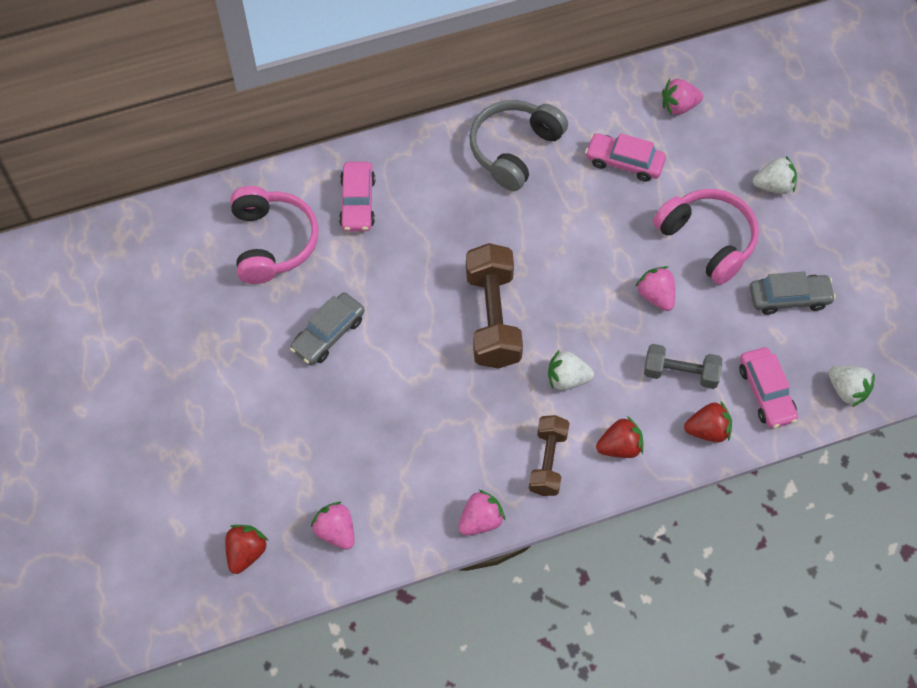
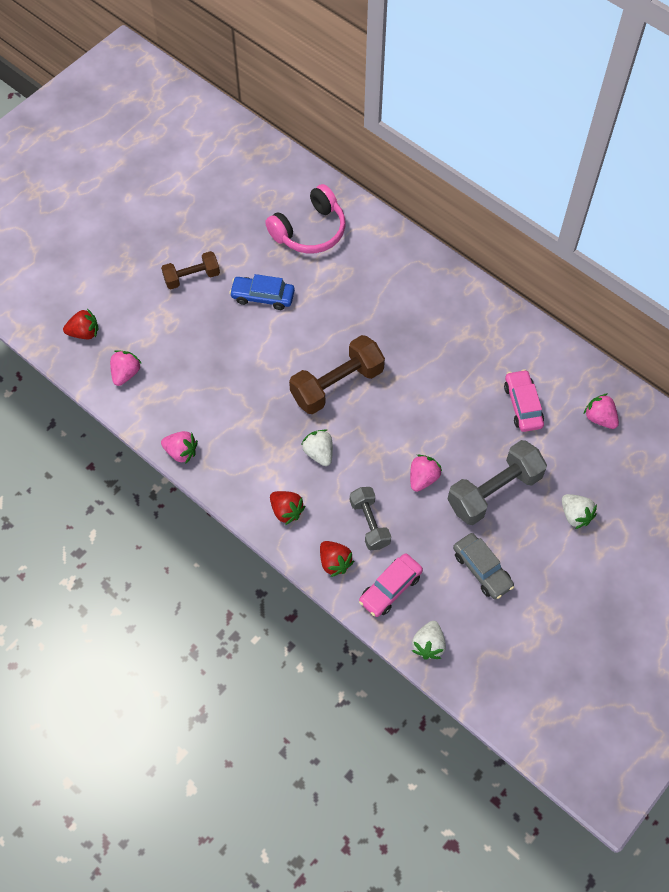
camera: 60 degrees right, 0 degrees up
(328, 334) = (263, 296): grey car -> blue car
(357, 202) = (372, 261): pink car -> none
(514, 150) = (482, 331): grey headphones -> none
(548, 462) = (248, 471): brown dumbbell -> brown dumbbell (192, 277)
(707, 240) = (494, 491): pink headphones -> grey dumbbell

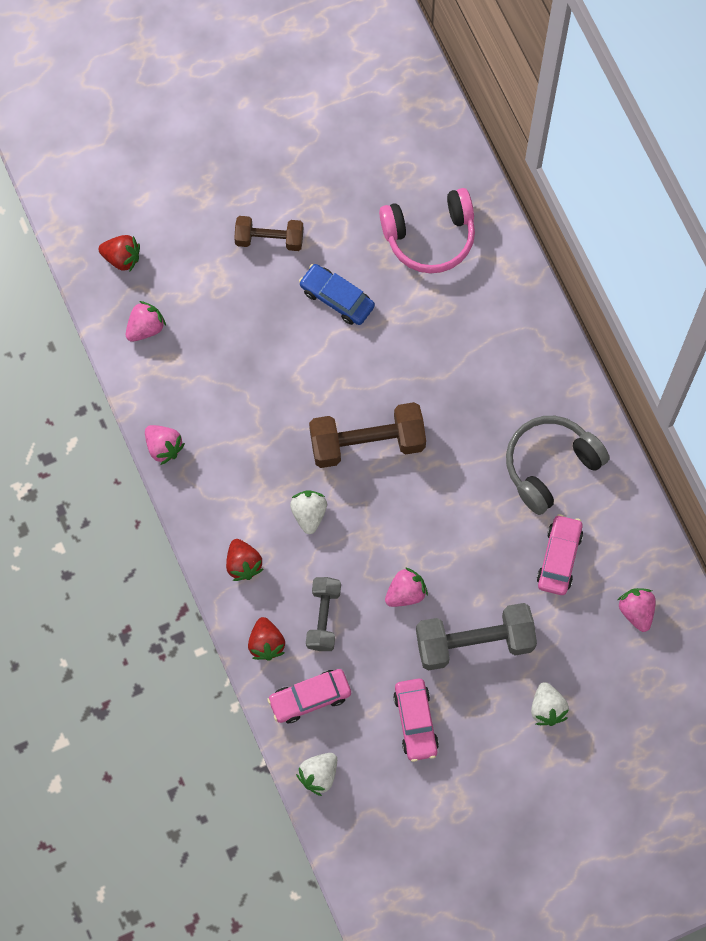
camera: 25 degrees right, 10 degrees up
(480, 345) = (550, 465): none -> grey headphones
(482, 569) = (415, 722): grey car -> pink car

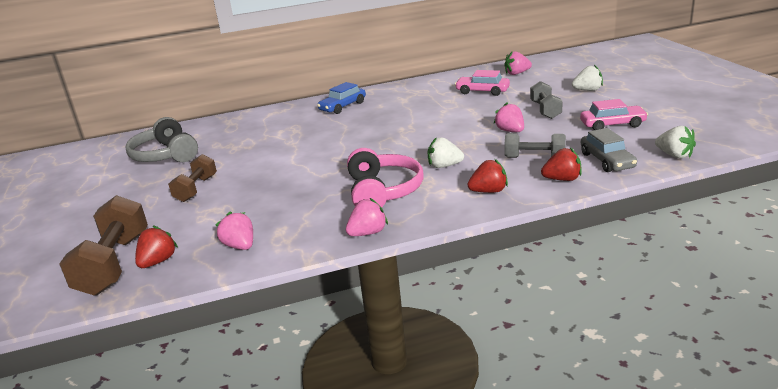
camera: 80 degrees left, 45 degrees down
(310, 698) = (607, 161): pink car -> grey car
(337, 298) = (265, 161): blue car -> blue car (342, 106)
(367, 442) = (388, 147): brown dumbbell -> brown dumbbell (114, 264)
(430, 236) = (239, 133): pink headphones -> pink headphones (383, 191)
(474, 642) = (545, 110): grey dumbbell -> grey dumbbell, size x0.62
(550, 465) = (419, 96): grey headphones -> grey headphones (165, 155)

